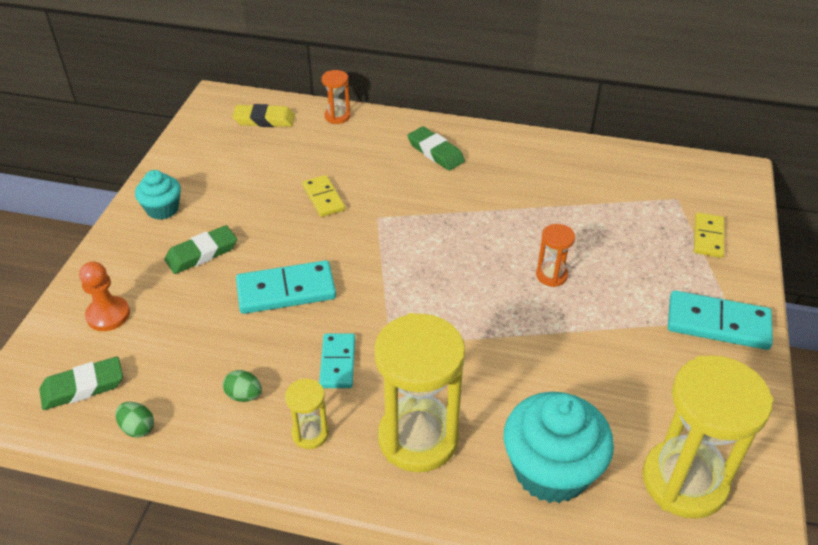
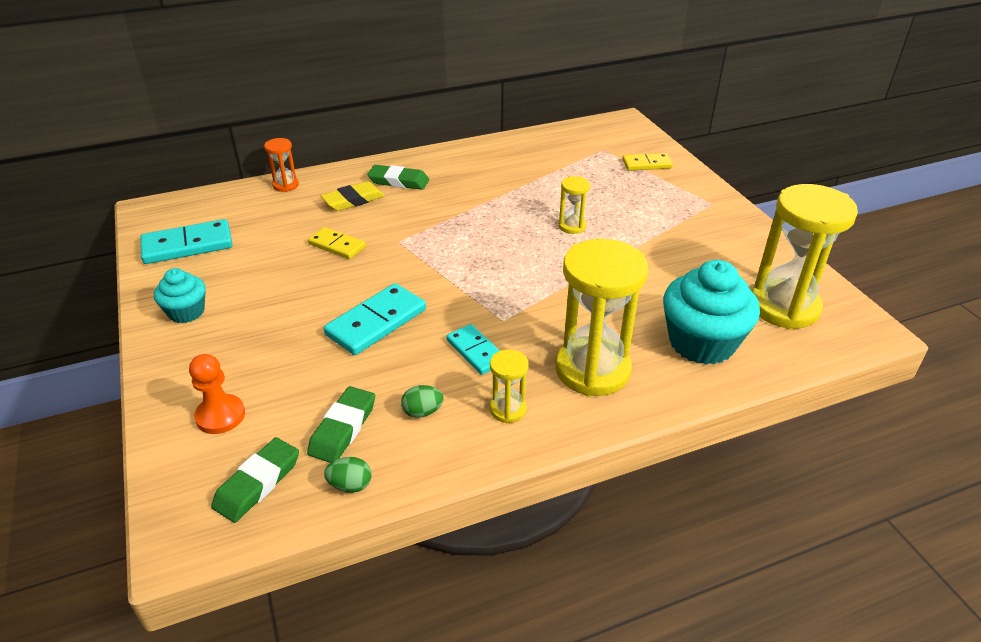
camera: 35 degrees left, 5 degrees down
(202, 253) = (265, 329): green eraser -> green eraser (343, 428)
(264, 120) = (217, 210): yellow eraser -> yellow eraser (353, 200)
(551, 275) = (572, 226): orange hourglass -> yellow hourglass
(708, 237) = (646, 164): yellow domino -> yellow domino turned 75 degrees counterclockwise
(718, 323) = (705, 210): turquoise domino -> turquoise domino (187, 245)

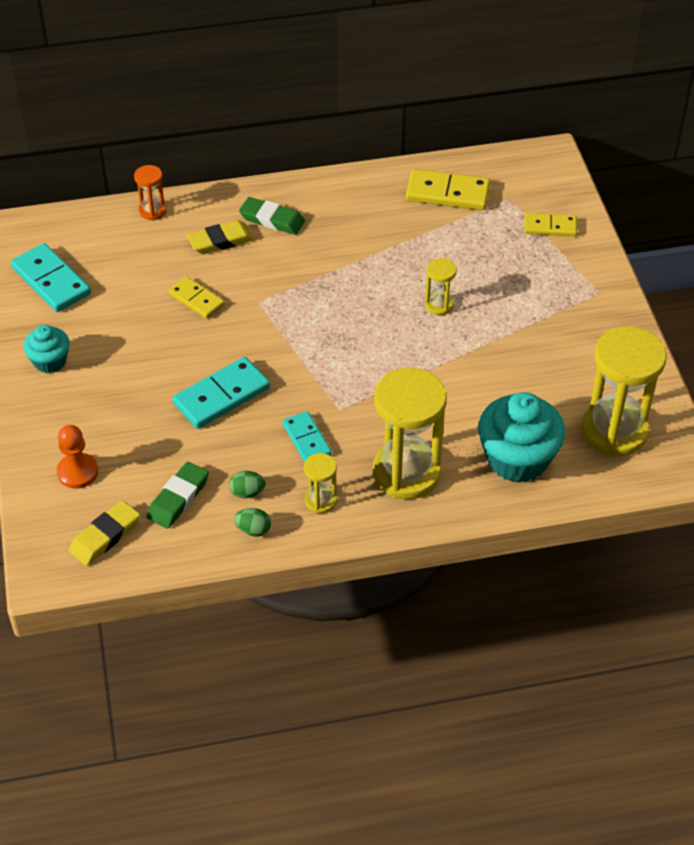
camera: 10 degrees right, 10 degrees up
(187, 245) = (51, 281): turquoise domino -> turquoise domino turned 60 degrees clockwise
(257, 483) = (105, 536): green eraser -> yellow eraser
(350, 485) = (178, 549): green egg -> green egg (253, 530)
(550, 150) = (448, 193): none -> yellow domino

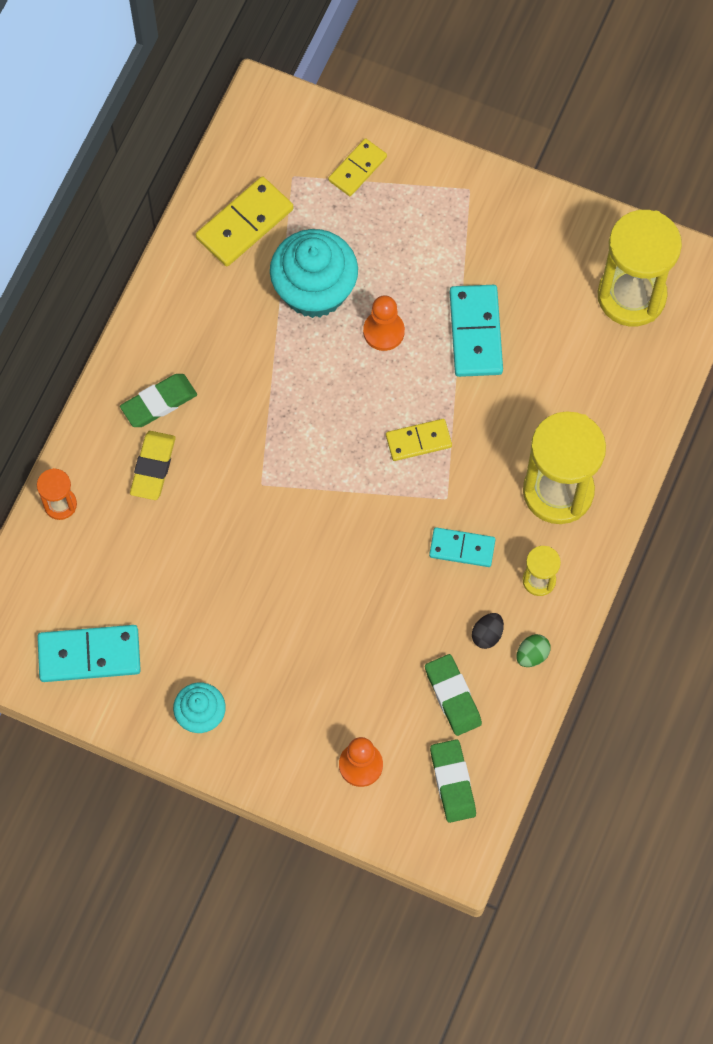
camera: 55 degrees left, 20 degrees up
(105, 536) = (452, 782): yellow eraser -> green eraser
(196, 300) = (217, 537): yellow domino -> yellow domino (418, 441)
(221, 396) = (357, 588): turquoise domino -> turquoise domino (475, 333)
(247, 492) = (487, 635): green egg -> black egg
(439, 305) = (383, 331): yellow hourglass -> orange pawn
(517, 459) = (606, 393): turquoise cupcake -> turquoise cupcake (314, 290)

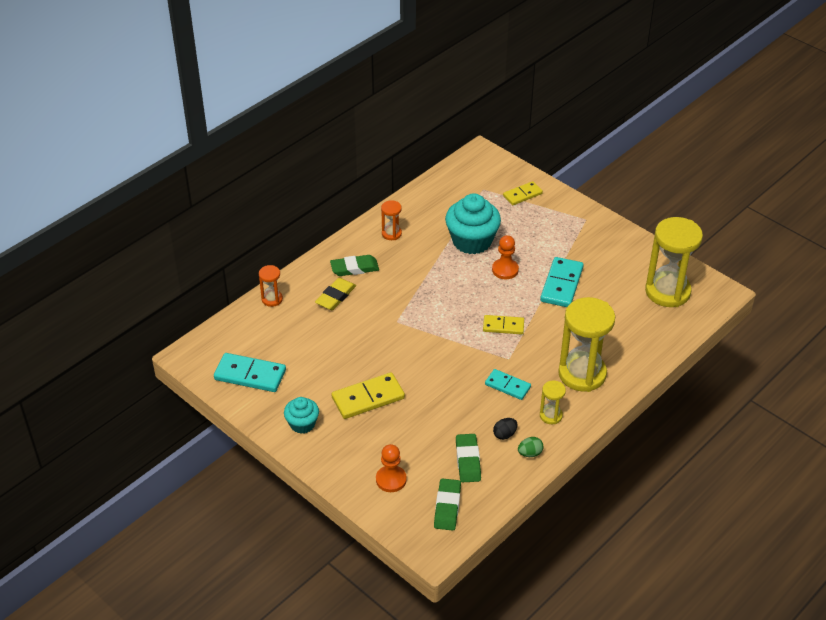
camera: 20 degrees right, 25 degrees down
(187, 315) = (391, 233): none -> orange hourglass
(244, 223) = (445, 202): yellow domino -> yellow domino (368, 398)

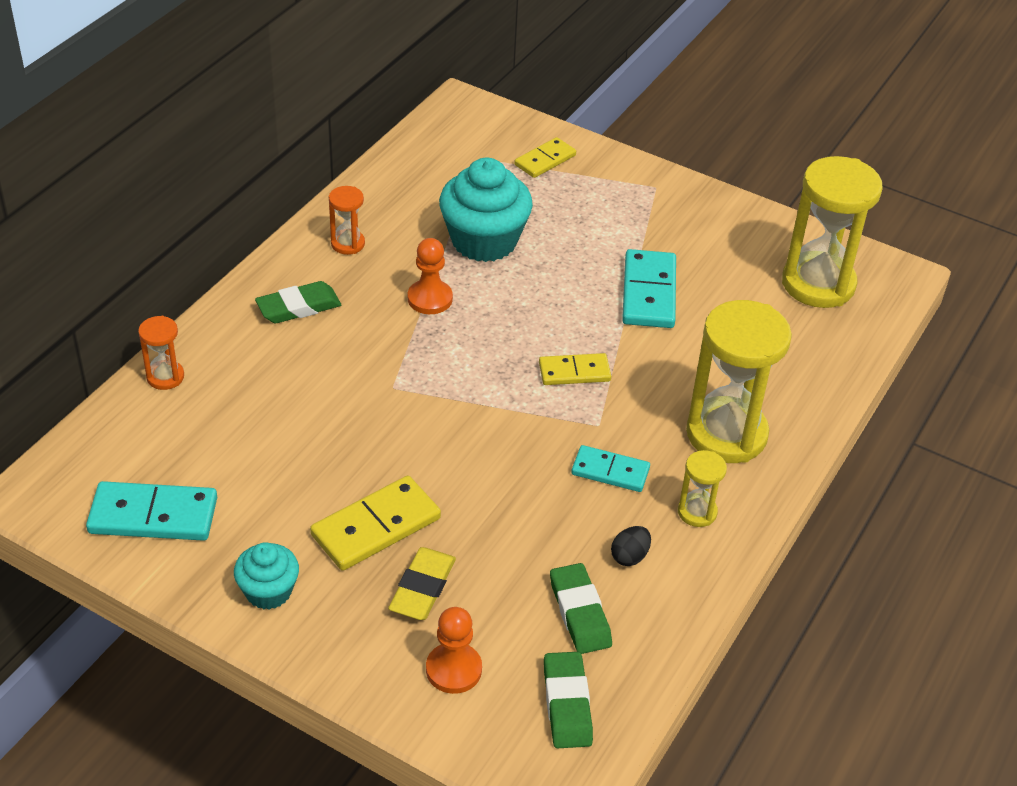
camera: 15 degrees left, 0 degrees up
(335, 296) = (277, 358): yellow eraser -> yellow eraser (422, 588)
(505, 270) = (551, 280): orange pawn -> orange pawn (430, 299)
(530, 453) = (682, 583): green egg -> none

